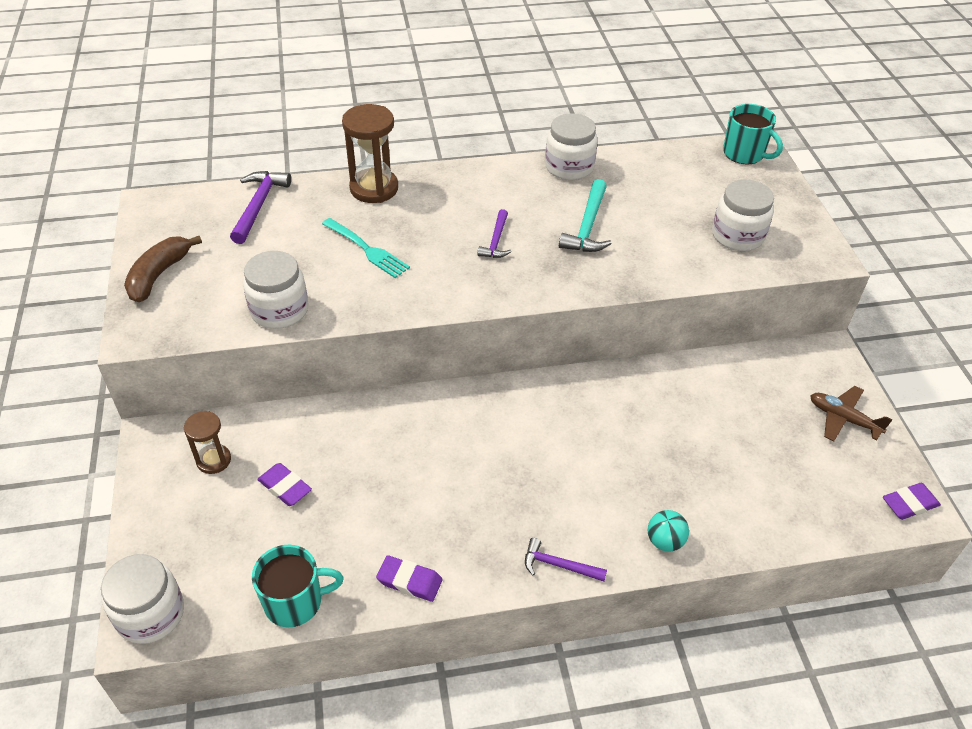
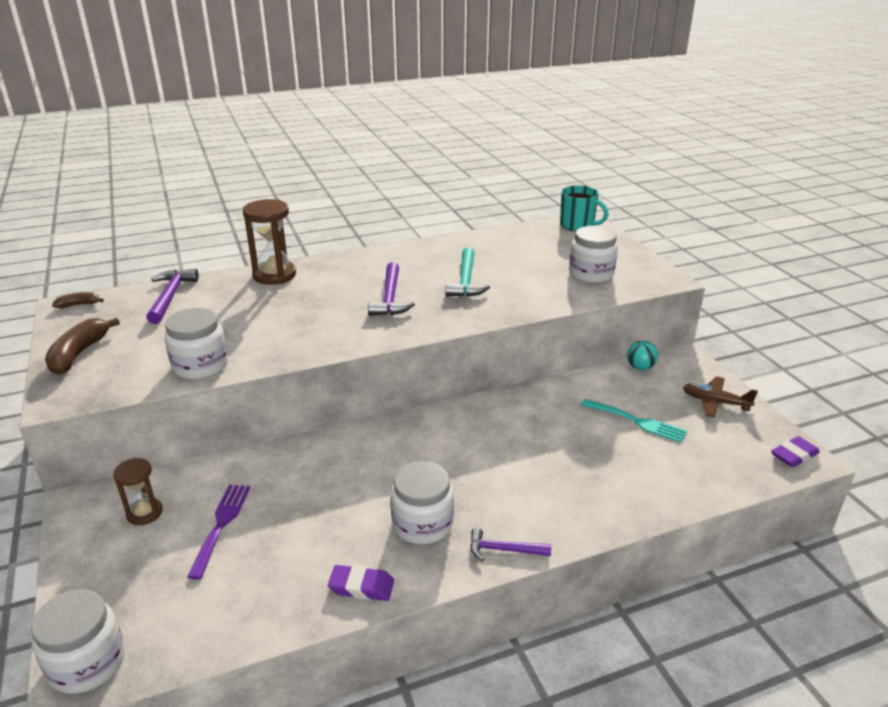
camera: 10 degrees left, 15 degrees down
(163, 204) = (79, 305): none -> brown banana
(285, 487) = (221, 525): purple eraser -> purple fork
(295, 602) = (246, 624): turquoise mug -> none
(367, 249) = (276, 315): turquoise fork -> turquoise fork (636, 421)
(496, 241) = (390, 298): purple hammer -> purple hammer, size x1.56
(569, 167) = (439, 246): white jar -> white jar (422, 524)
(665, 541) = (596, 515): turquoise ball -> turquoise ball (640, 367)

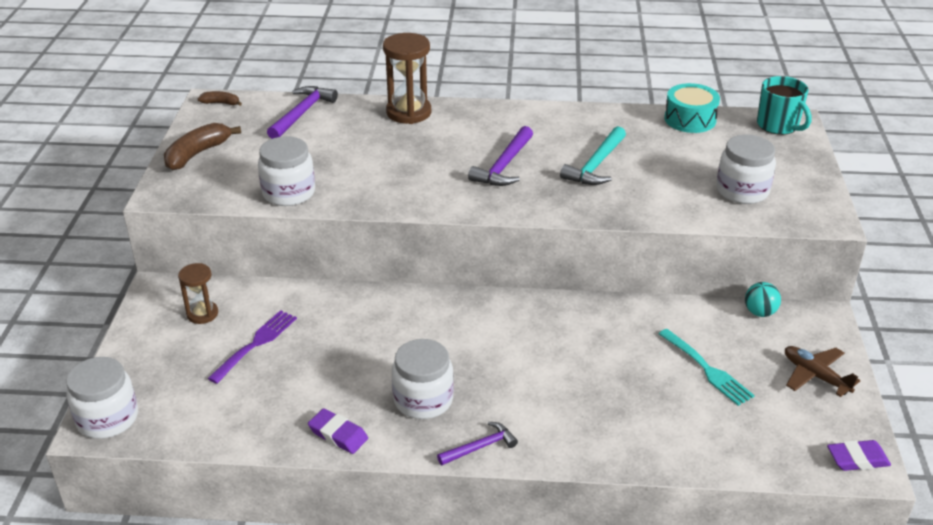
camera: 25 degrees right, 5 degrees up
(504, 550) = (480, 447): purple hammer -> purple hammer turned 120 degrees clockwise
(511, 234) = (690, 119): none -> turquoise drum

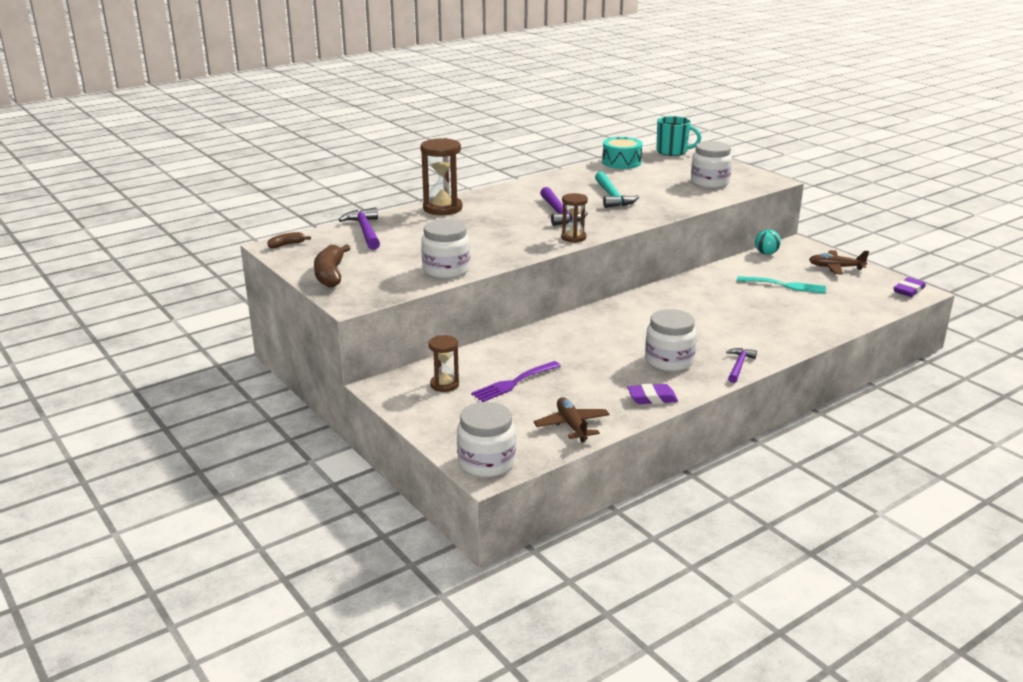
camera: 40 degrees left, 10 degrees down
(226, 422) = (572, 426): none -> brown plane
(255, 344) = (514, 383): purple fork -> purple fork turned 120 degrees counterclockwise
(463, 205) = (573, 238): none -> brown hourglass

